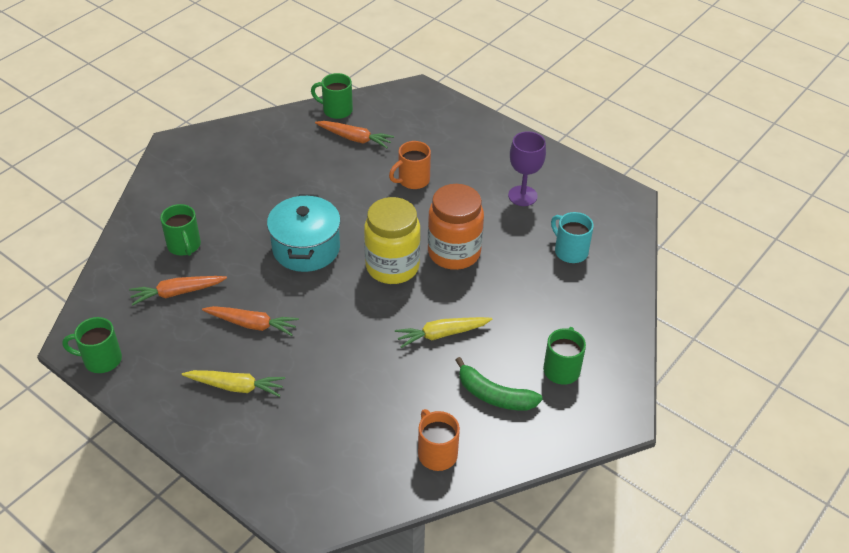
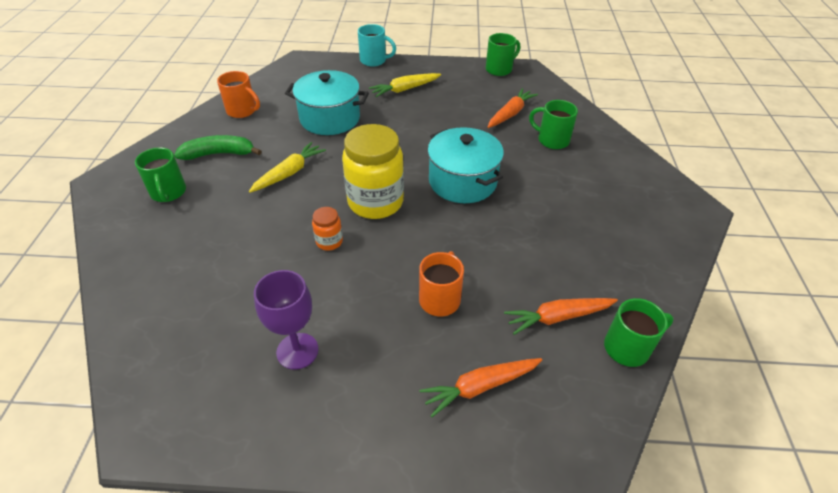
camera: 145 degrees right, 0 degrees up
(252, 324) = (436, 119): orange carrot -> orange carrot (480, 387)
(352, 386) = (330, 118): none -> turquoise pot
(454, 253) = (329, 241): orange jar -> orange jar, size x0.45
(570, 251) = (203, 306): turquoise mug -> turquoise mug (374, 60)

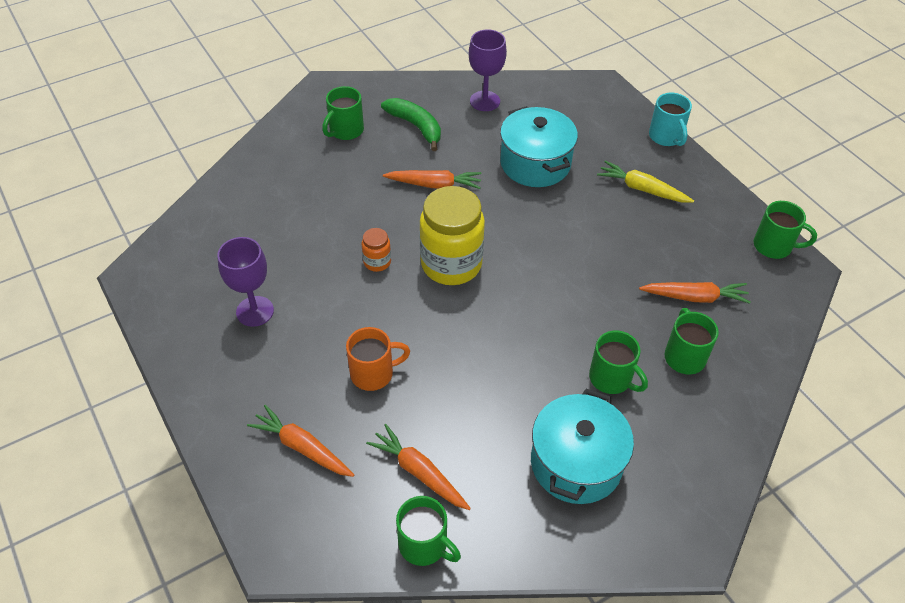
camera: 55 degrees right, 5 degrees up
(242, 111) = (485, 101): orange mug -> purple goblet
(289, 173) = (435, 185): yellow carrot -> orange carrot
(462, 181) = (539, 312): turquoise pot -> turquoise pot (576, 463)
(545, 177) = (611, 378): none -> green mug

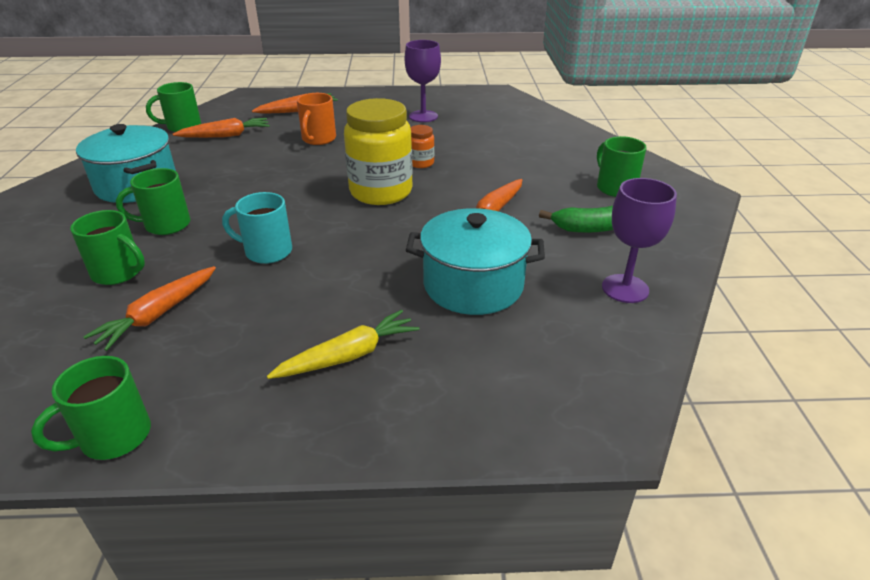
camera: 120 degrees right, 15 degrees down
(666, 137) = (428, 443): turquoise mug -> turquoise mug (267, 251)

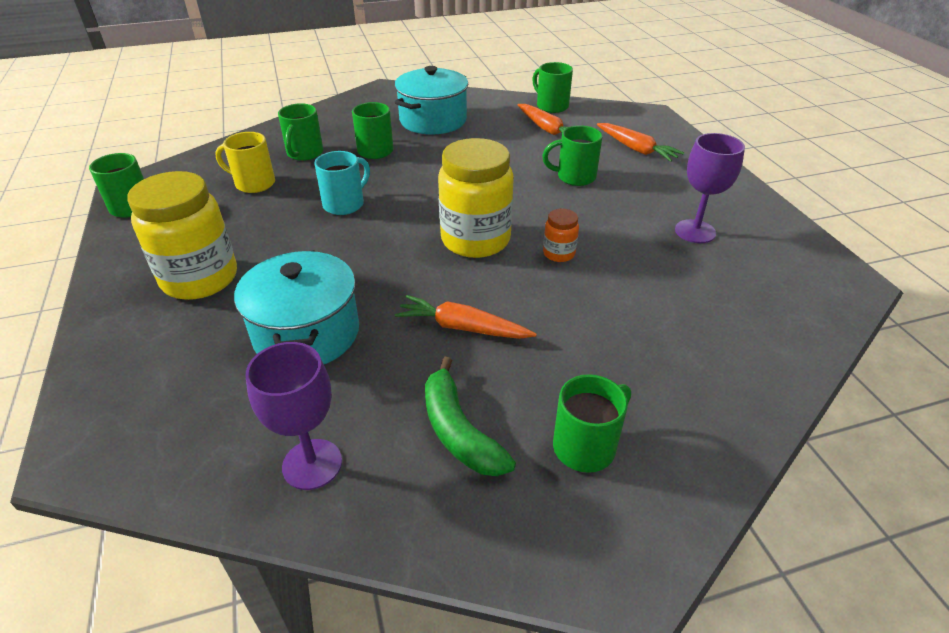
camera: 75 degrees right, 5 degrees up
(158, 315) = (253, 183): orange carrot -> yellow mug
(267, 251) = (345, 204): turquoise mug -> turquoise mug turned 45 degrees clockwise
(318, 139) = (574, 177): orange mug -> green mug
(349, 355) = (200, 279): yellow carrot -> yellow jar

